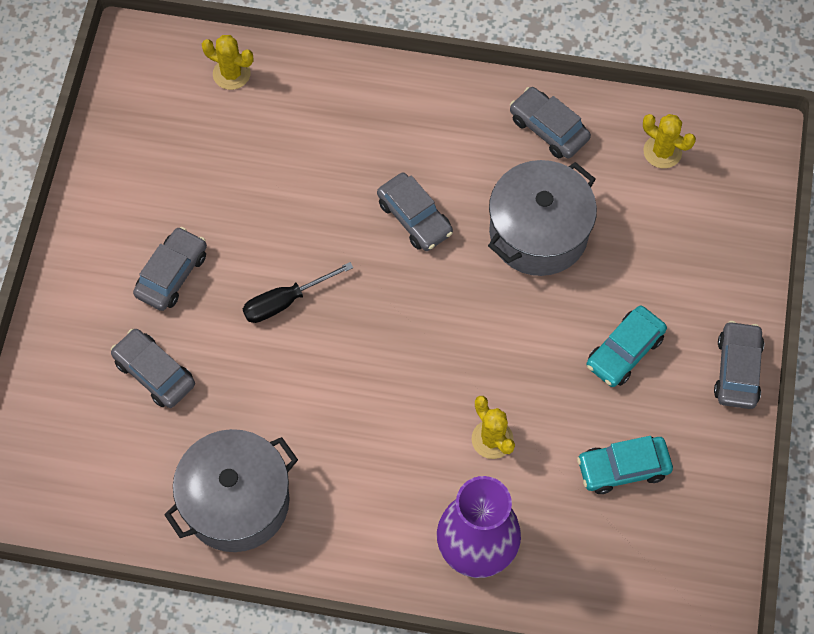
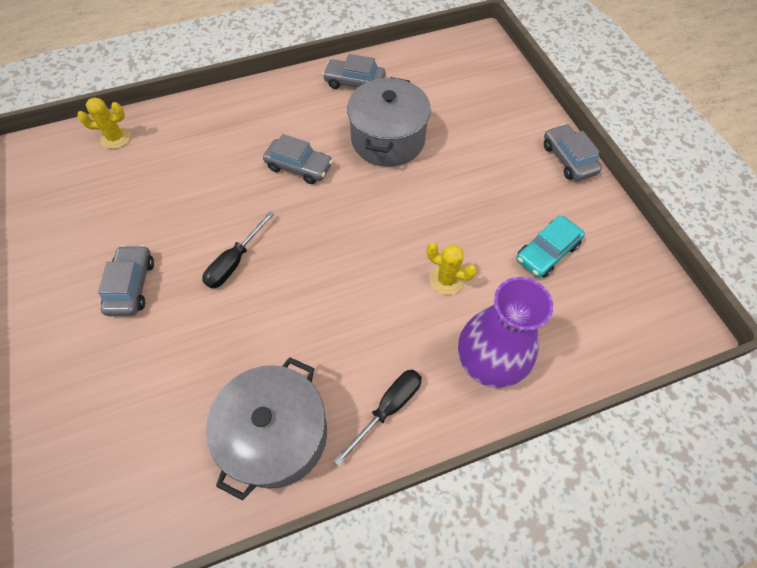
camera: 30 degrees left, 5 degrees down
(154, 373) = (151, 367): grey car -> none
(351, 535) = (388, 408): none -> black screwdriver
(624, 351) = (492, 181): turquoise car -> none
(662, 151) = (432, 66): yellow cactus -> none

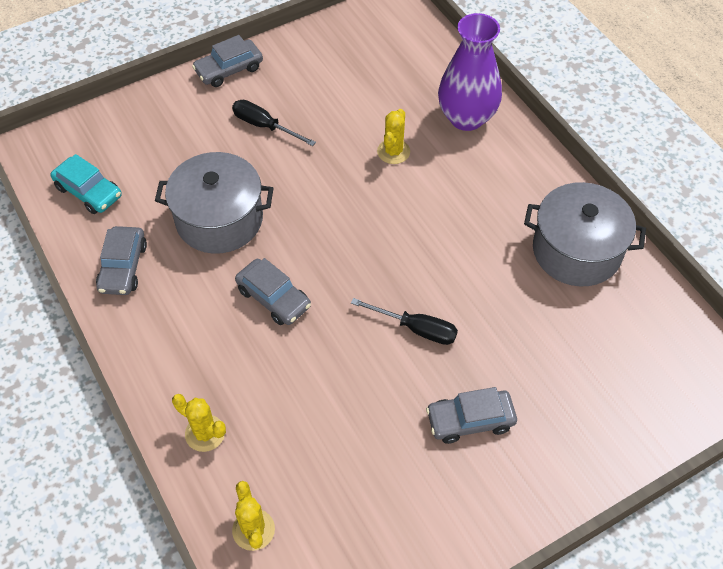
camera: 100 degrees left, 5 degrees down
(198, 118) = (205, 433): none -> yellow cactus
(299, 167) = (273, 298): grey car -> grey car turned 120 degrees clockwise
(388, 408) = (527, 178): black screwdriver -> black screwdriver (264, 126)
(547, 252) = (346, 84): turquoise car -> turquoise car (88, 192)

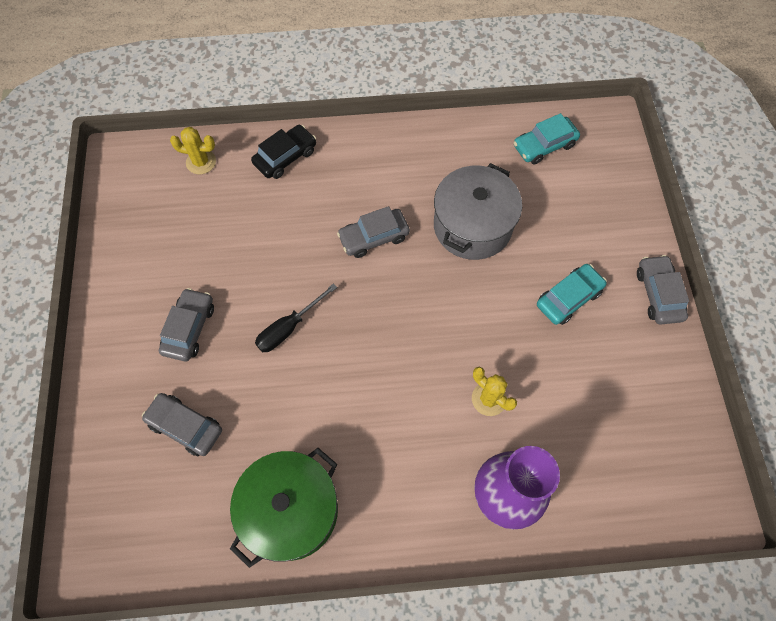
camera: 115 degrees right, 10 degrees up
(123, 267) = (455, 148): grey car -> grey car (185, 426)
(205, 433) = (285, 157): yellow cactus -> black car
(264, 126) = (568, 298): black screwdriver -> turquoise car
(576, 250) = (291, 510): grey pot -> green pot

